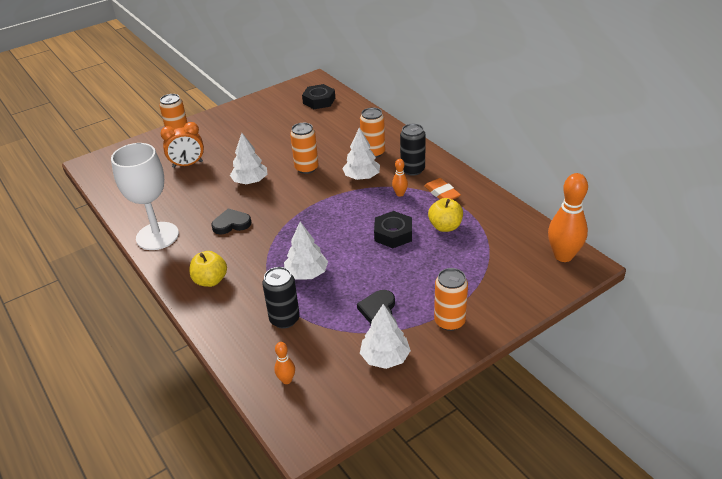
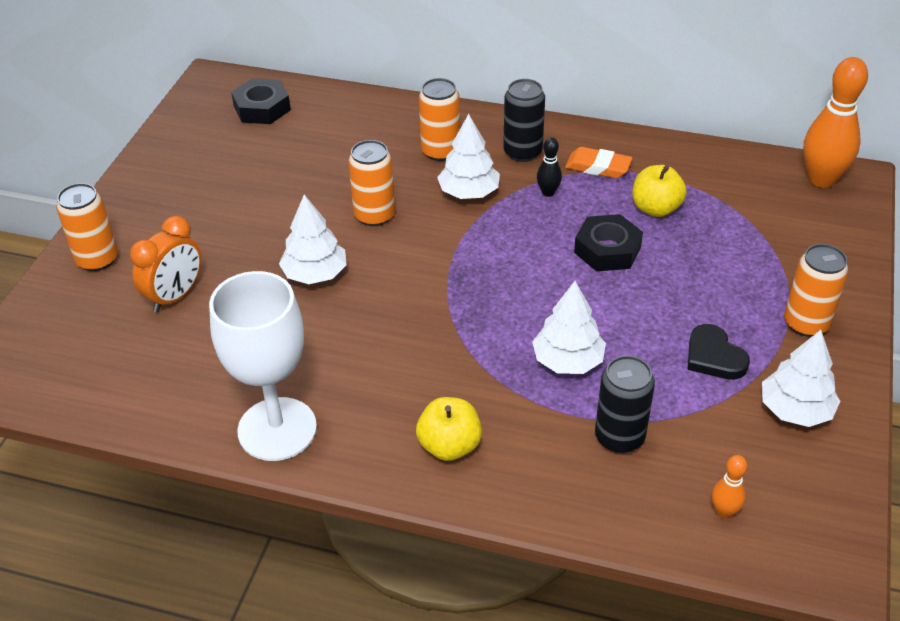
camera: 40 degrees left, 5 degrees up
(231, 224) = (370, 350): black heart -> none
(400, 194) = (548, 192): orange bowling pin -> black bowling pin

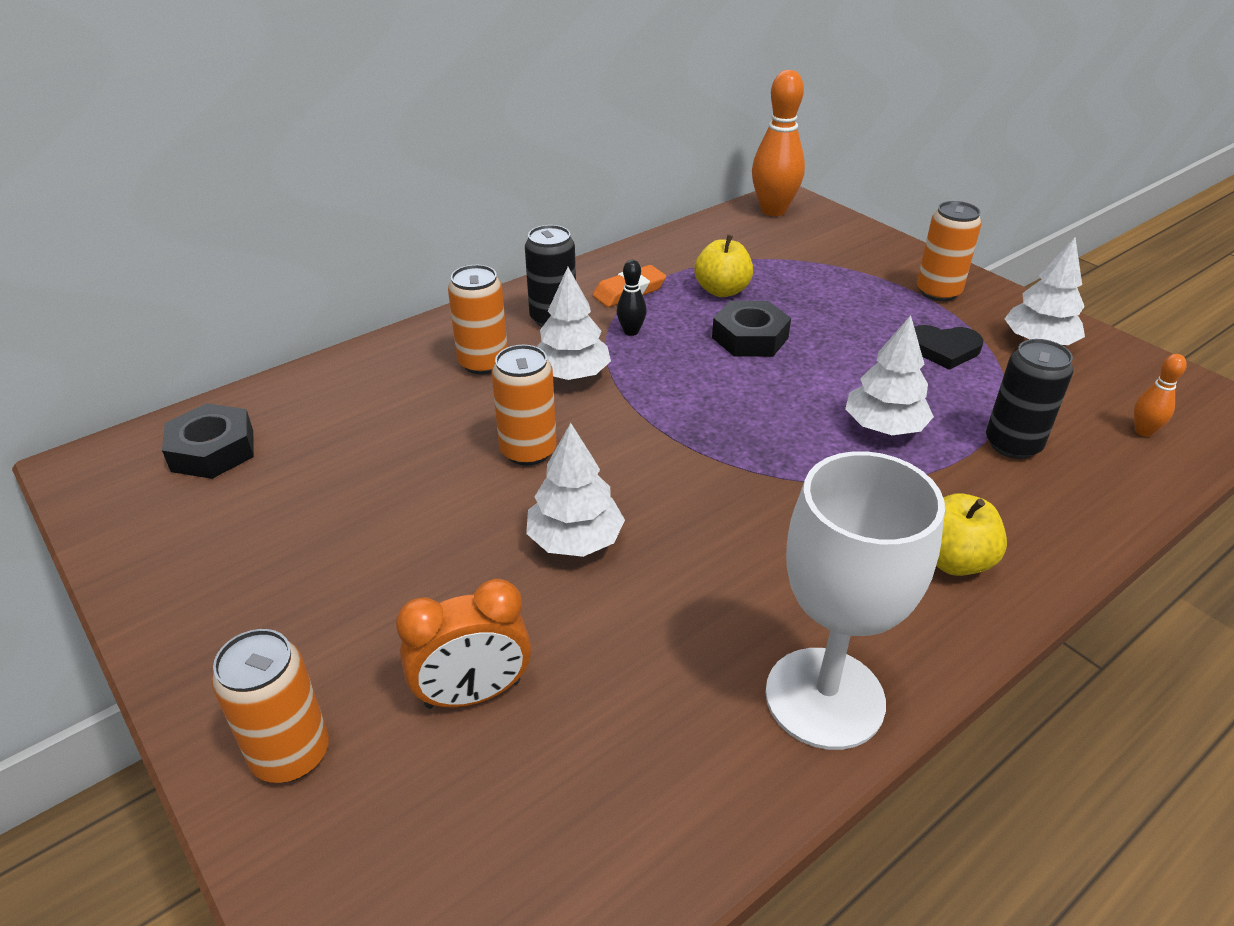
camera: 55 degrees left, 5 degrees down
(175, 296) = (473, 694): orange clock -> orange clock turned 90 degrees clockwise

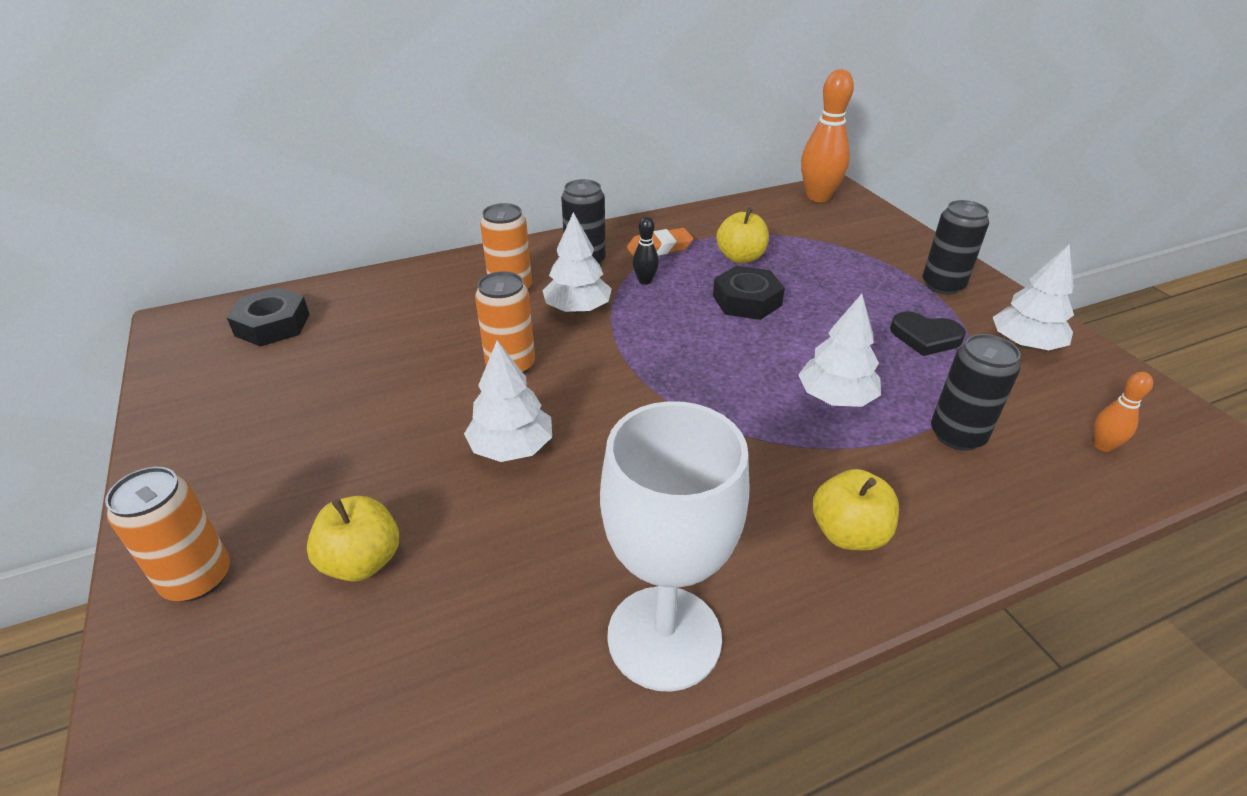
camera: 15 degrees right, 0 degrees up
(473, 694) = (362, 561): orange clock -> yellow apple
(938, 292) = (942, 285): orange can -> black can

